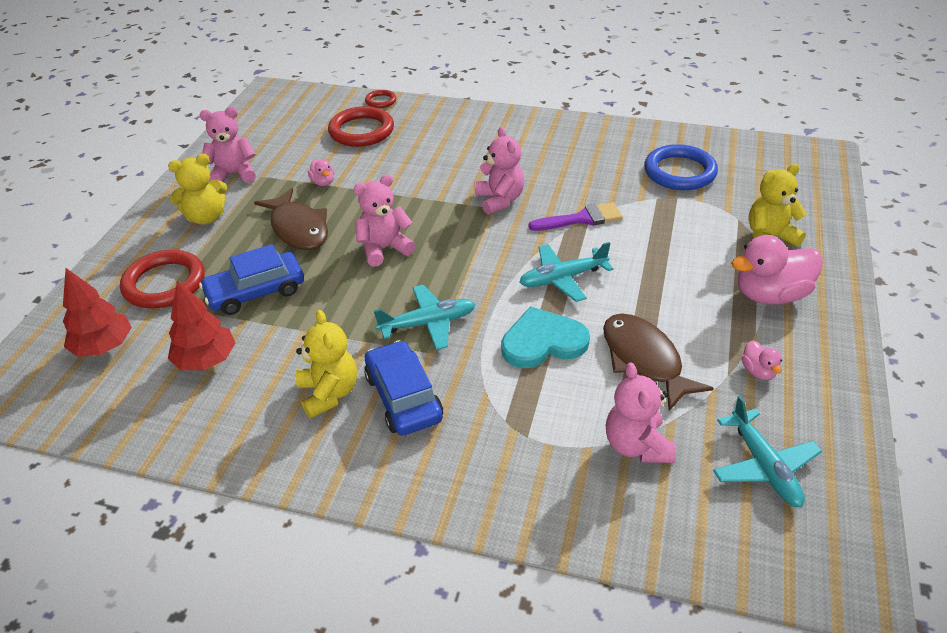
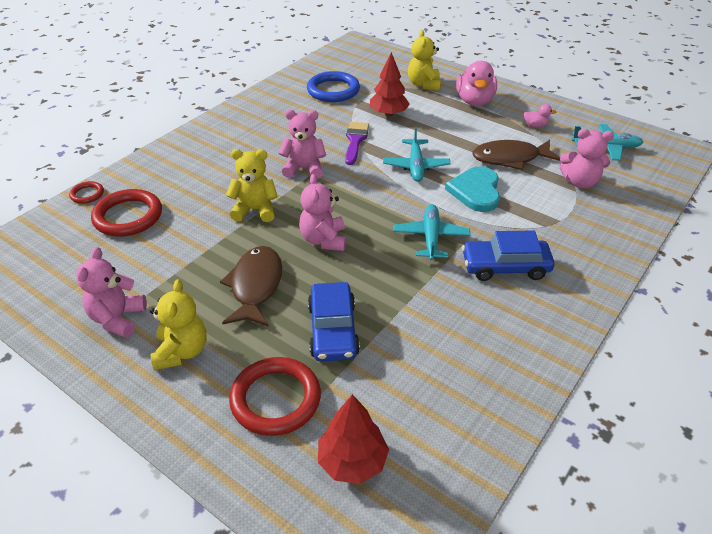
camera: 70 degrees left, 0 degrees up
(206, 360) = (412, 378): red tree -> red tree (388, 114)
(298, 228) = (255, 286): brown fish -> brown fish turned 75 degrees counterclockwise
(323, 182) = (193, 257): pink duck -> none
(329, 393) = (486, 305): yellow teddy bear -> yellow teddy bear (255, 210)

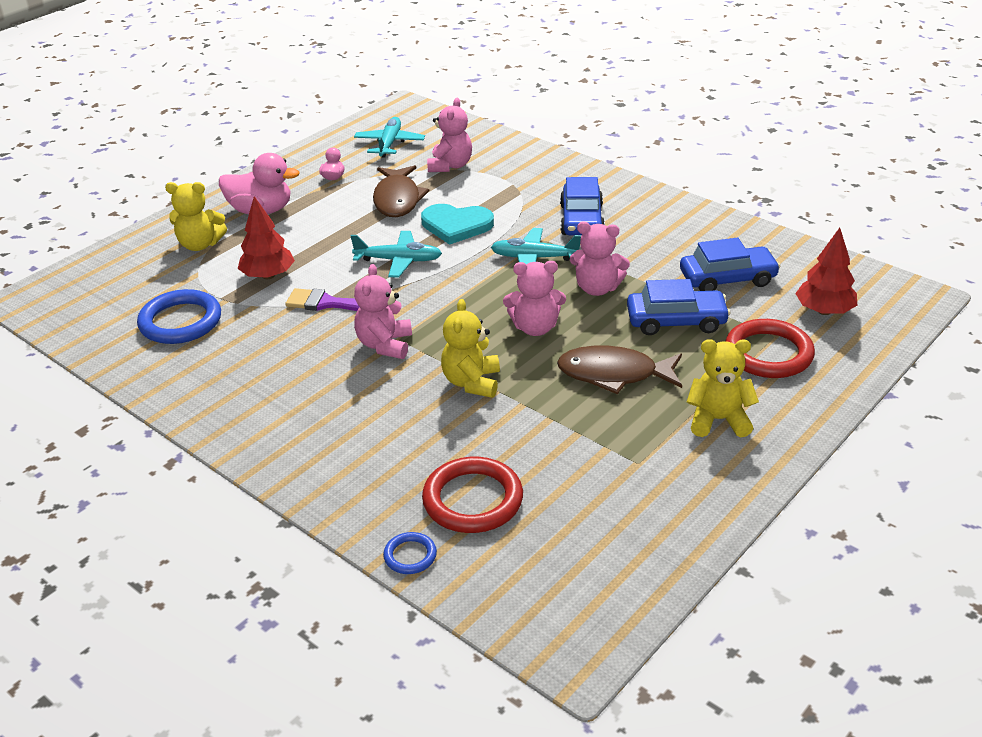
camera: 85 degrees left, 5 degrees down
(87, 194) = (410, 556): red ring -> blue ring
(118, 318) = (674, 477): pink teddy bear -> pink teddy bear (597, 288)
(411, 376) = (727, 279): none -> blue car

